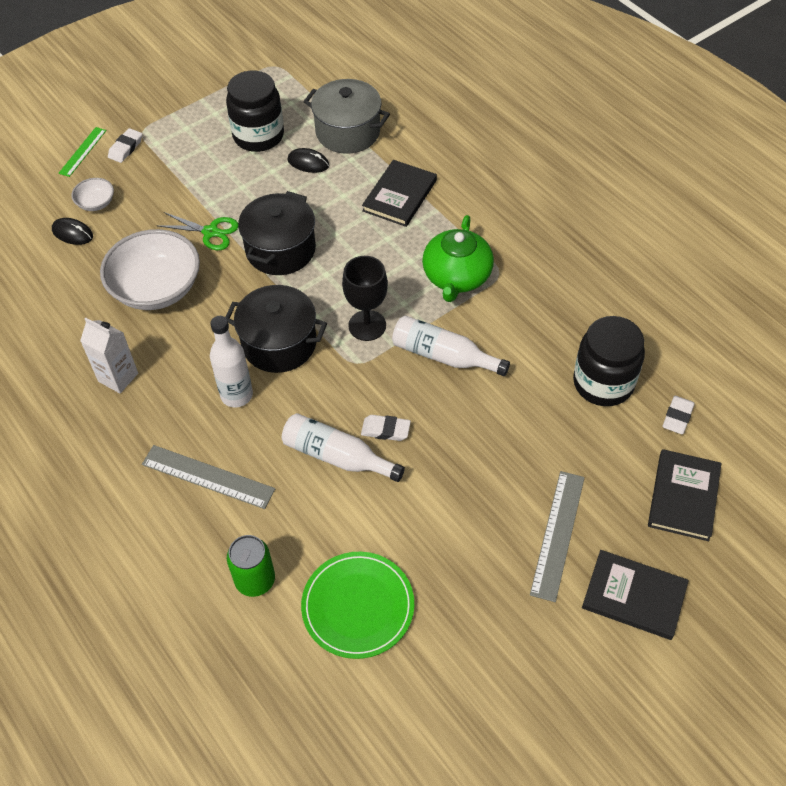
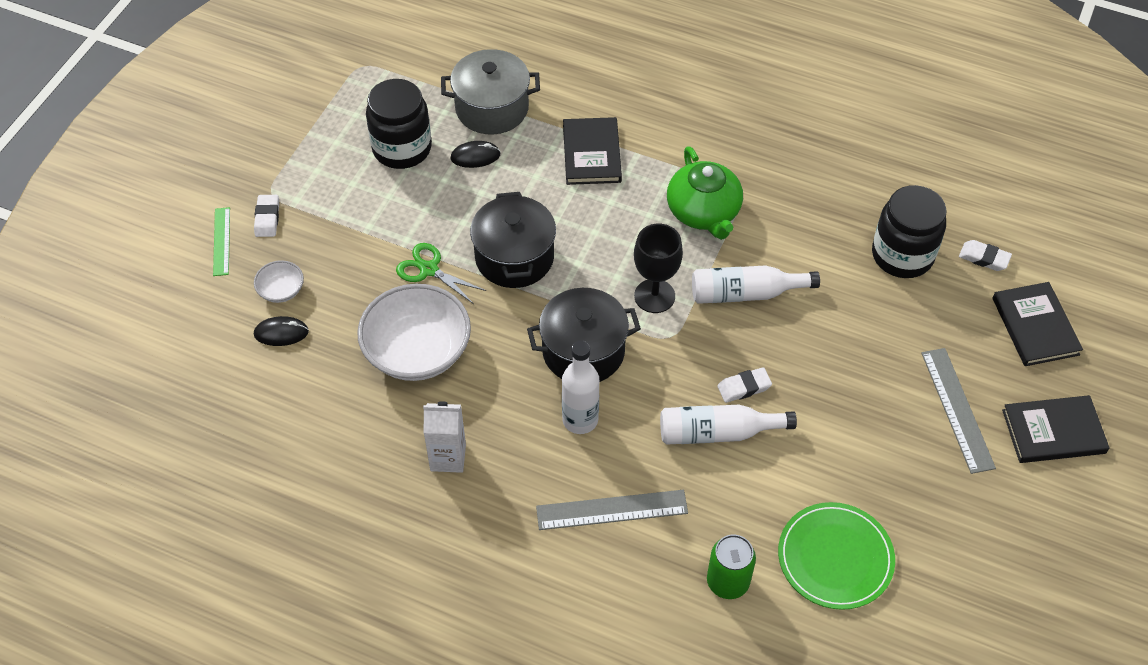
camera: 30 degrees left, 0 degrees up
(210, 232) = (429, 269): green scissors -> green scissors turned 135 degrees counterclockwise
(677, 417) = (984, 258): white eraser -> white eraser turned 60 degrees counterclockwise

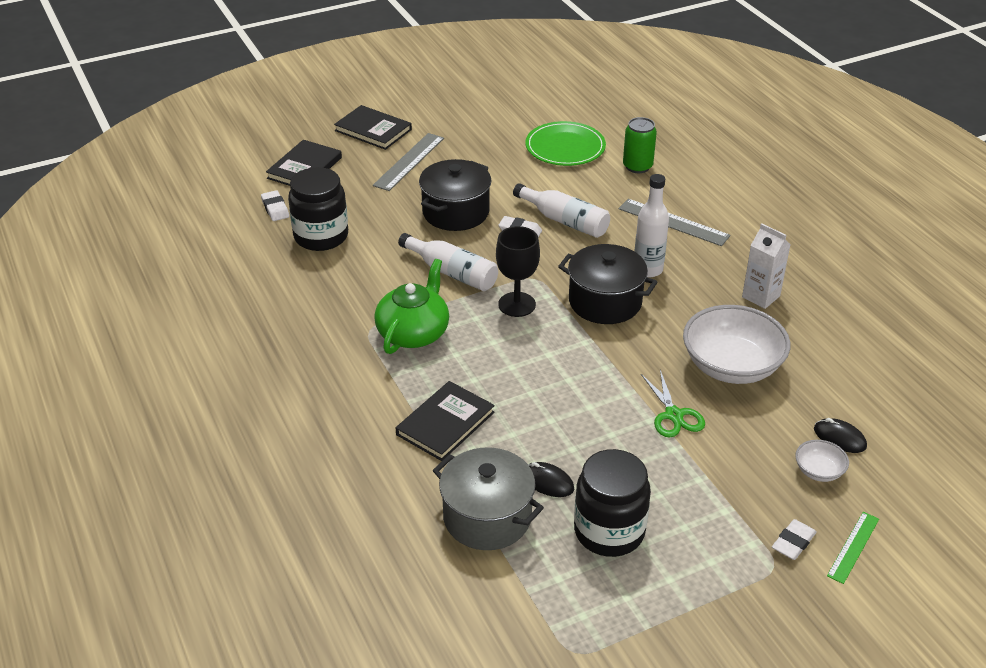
camera: 140 degrees left, 15 degrees down
(514, 257) = (594, 385): black pot -> black pot (456, 212)

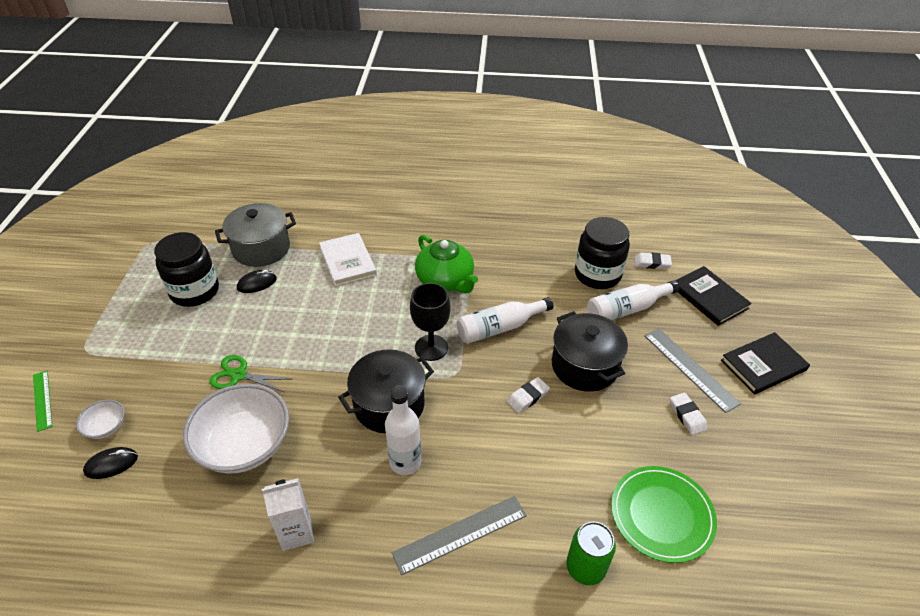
camera: 120 degrees right, 5 degrees up
(445, 423) = (347, 261): black book -> white book
(565, 221) = (522, 439): white bottle -> white bottle (626, 309)
(793, 542) = (84, 371): white eraser -> white eraser (687, 415)

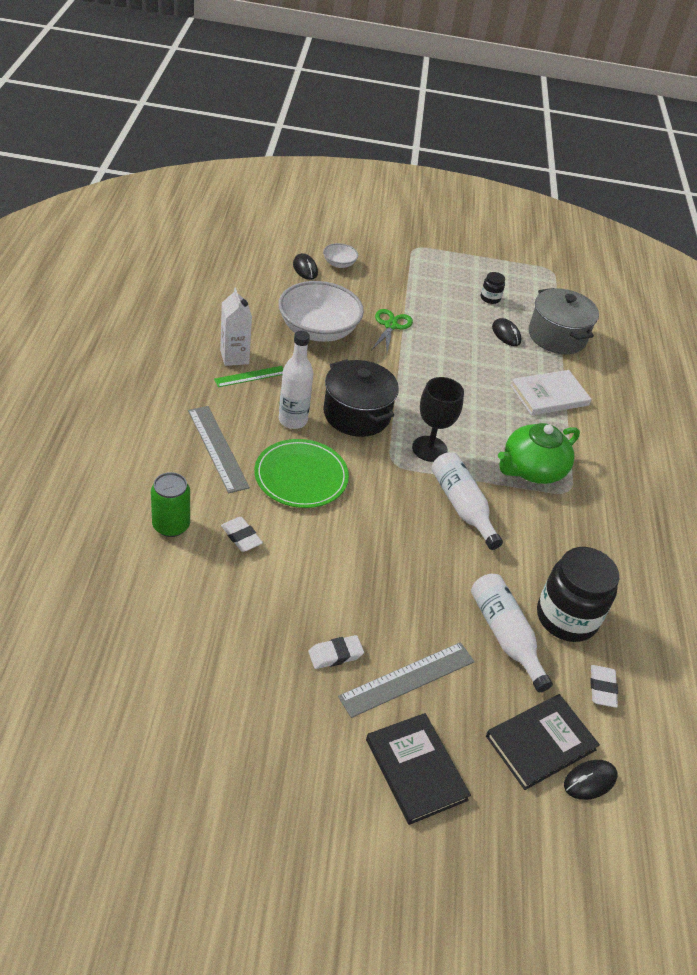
camera: 85 degrees right, 0 degrees up
(42, 400) = (365, 234): green ruler -> green ruler (250, 376)
(195, 291) = (490, 298): black jar -> black jar, size x0.45
(528, 397) = (364, 515): white eraser -> white eraser (241, 537)
(584, 366) = (408, 572): black pot -> none
(662, 515) = (214, 596): green plate -> green plate (301, 476)
(726, 277) = (589, 781): none -> black mouse

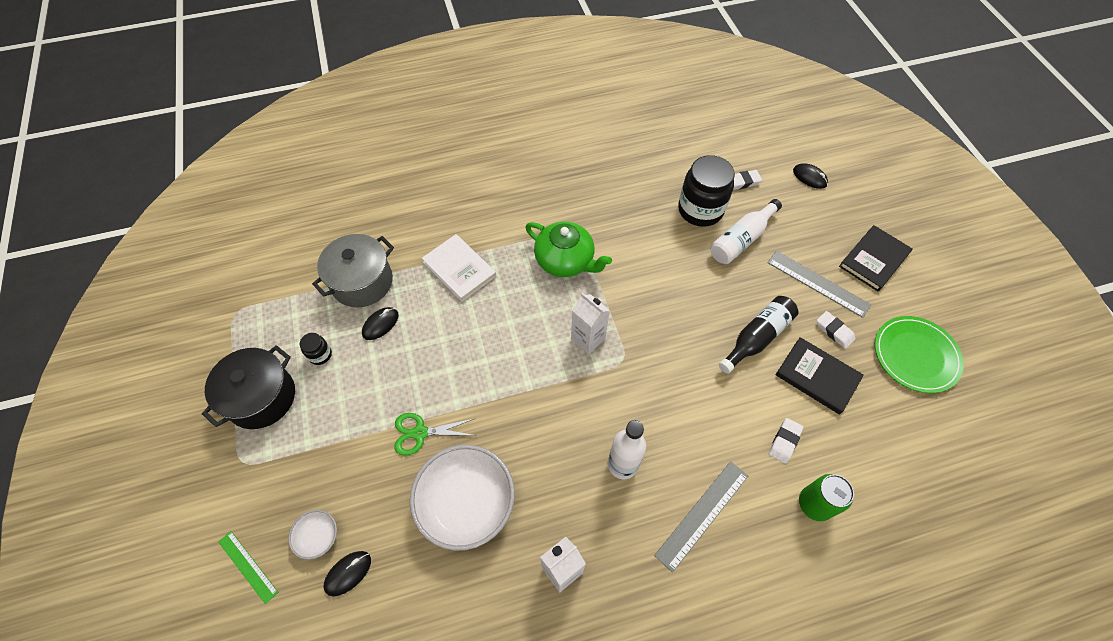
camera: 105 degrees left, 15 degrees up
(250, 376) = (583, 537): green ruler -> green ruler (248, 566)
(301, 476) = (687, 426): green plate -> green plate (915, 355)
(356, 414) = (579, 412): black pot -> black pot (261, 397)
(364, 577) = (757, 337): none -> black bottle
(429, 449) = (588, 339): black goblet -> white carton
(462, 506) = (639, 296): white bottle -> none
(541, 743) = (805, 204): black book -> black book (817, 376)

